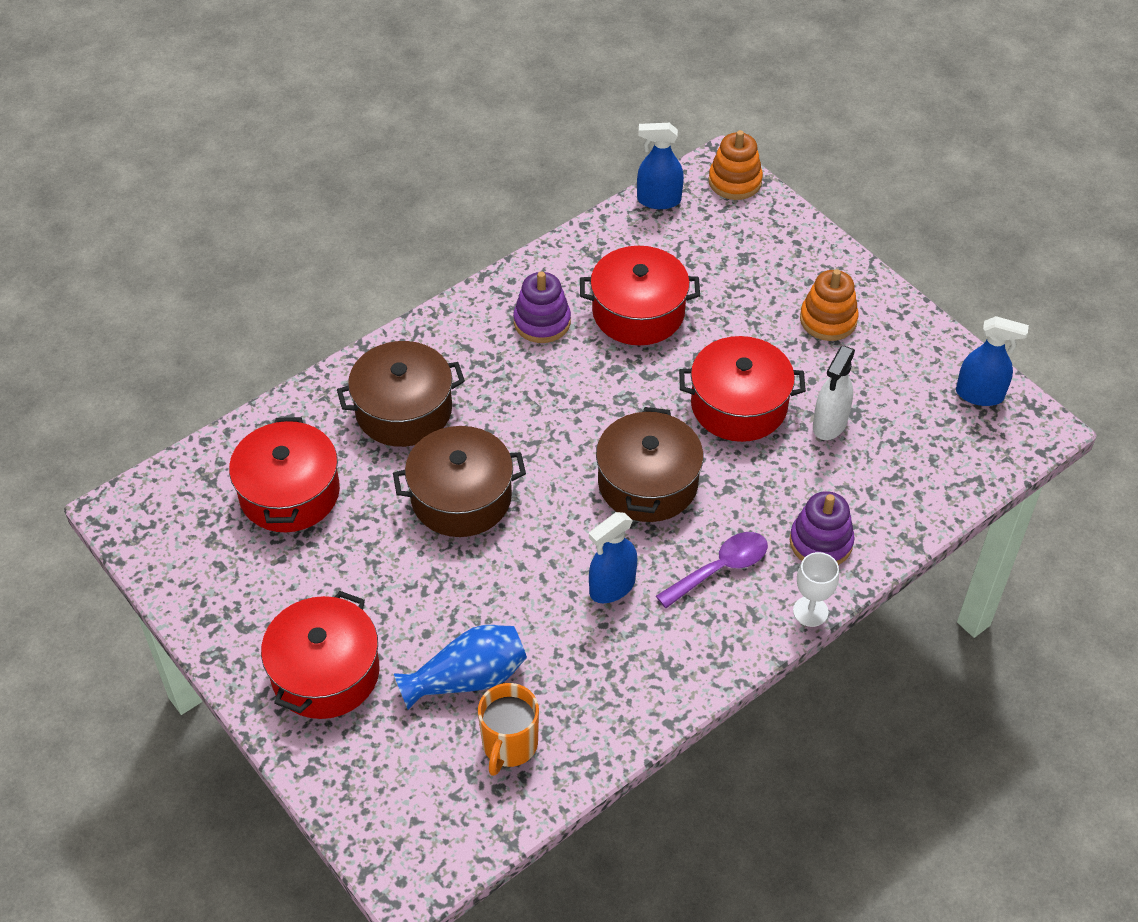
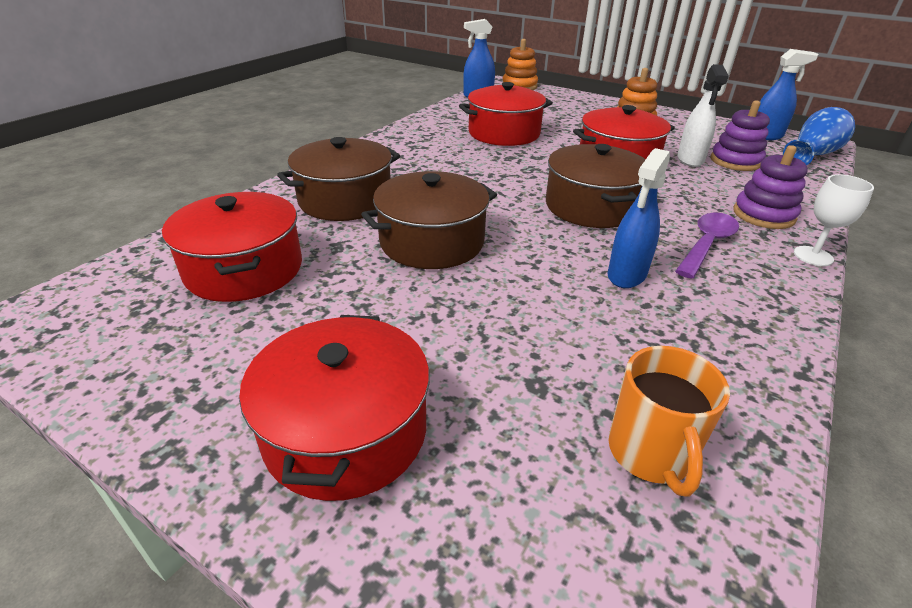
camera: 20 degrees left, 15 degrees down
(467, 678) = (541, 389): blue vase -> blue vase (812, 154)
(542, 322) = (436, 145): purple stacking toy -> purple stacking toy (735, 161)

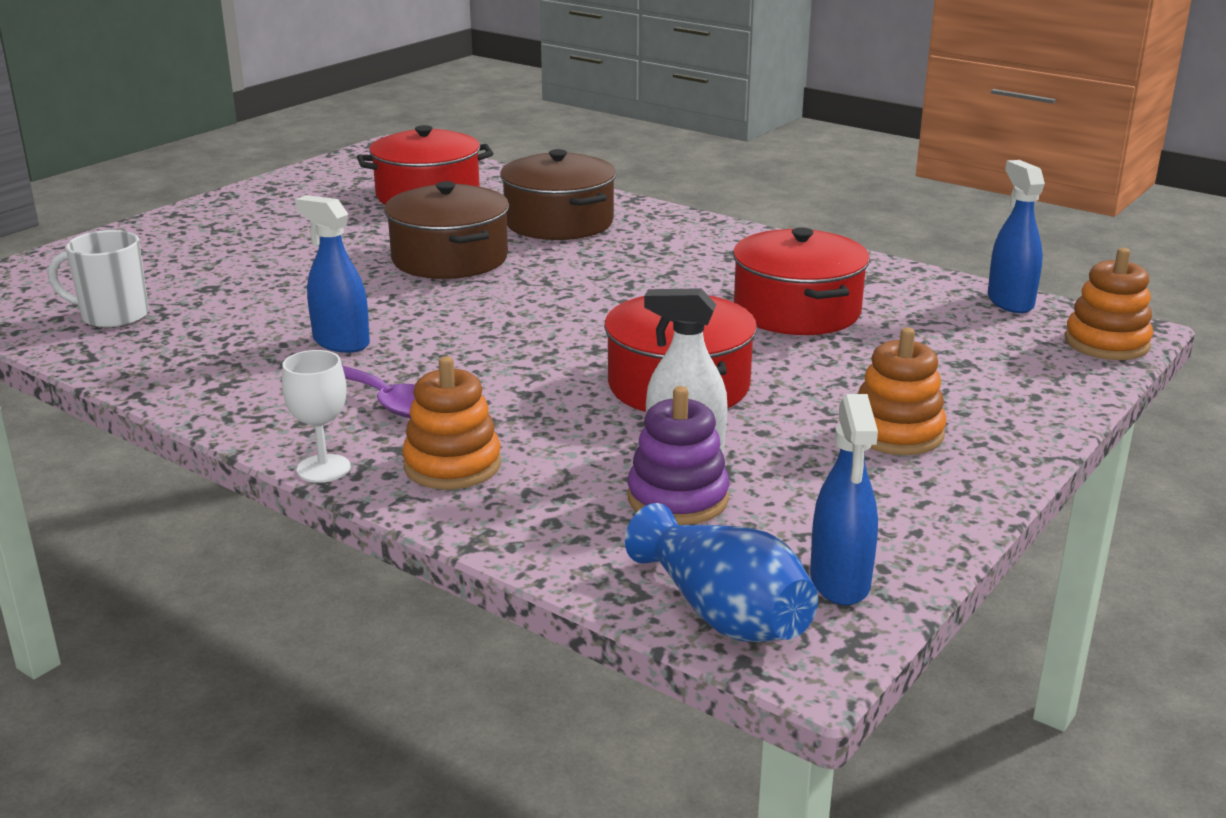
camera: 95 degrees right, 10 degrees down
(345, 431) = (210, 233): red pot -> none
(591, 206) = (512, 345): brown pot -> none
(650, 453) = (113, 316): orange mug -> white mug
(763, 215) = (452, 465): purple stacking toy -> orange stacking toy

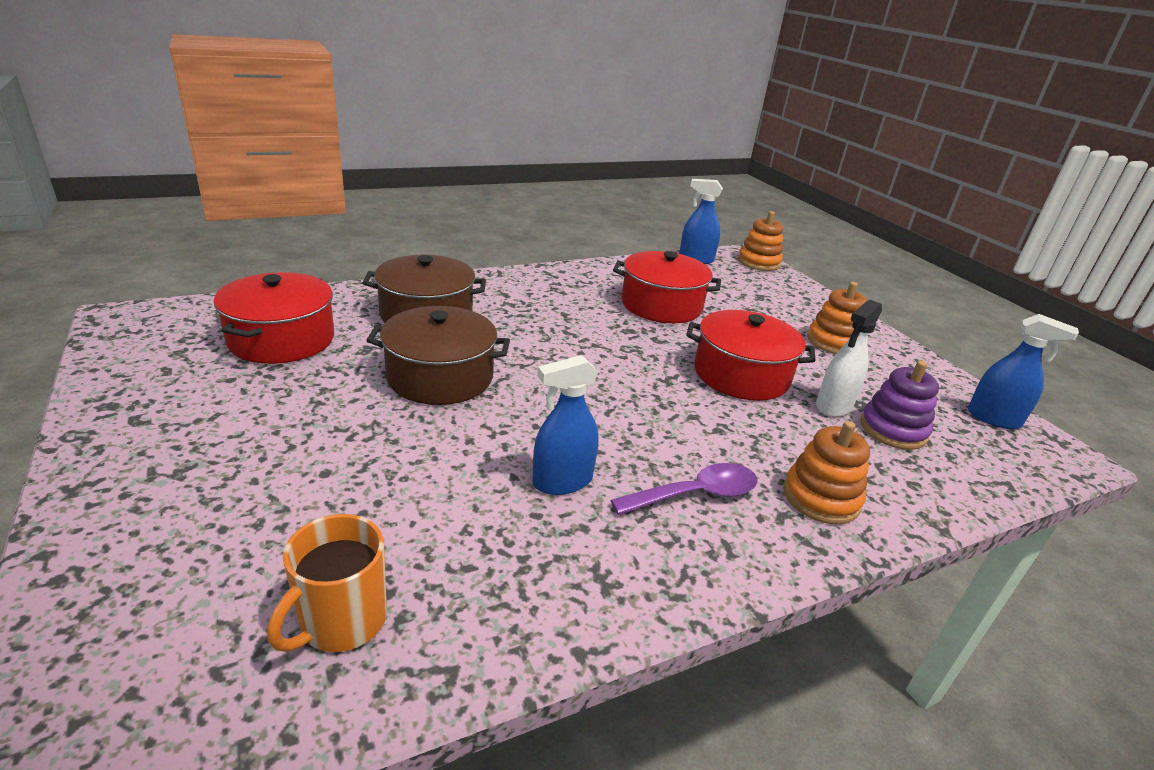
camera: 65 degrees left, 5 degrees up
(113, 316) = (341, 621): white mug -> orange mug
(323, 468) = (804, 564): white goblet -> none
(723, 613) = (1028, 464): blue vase -> none

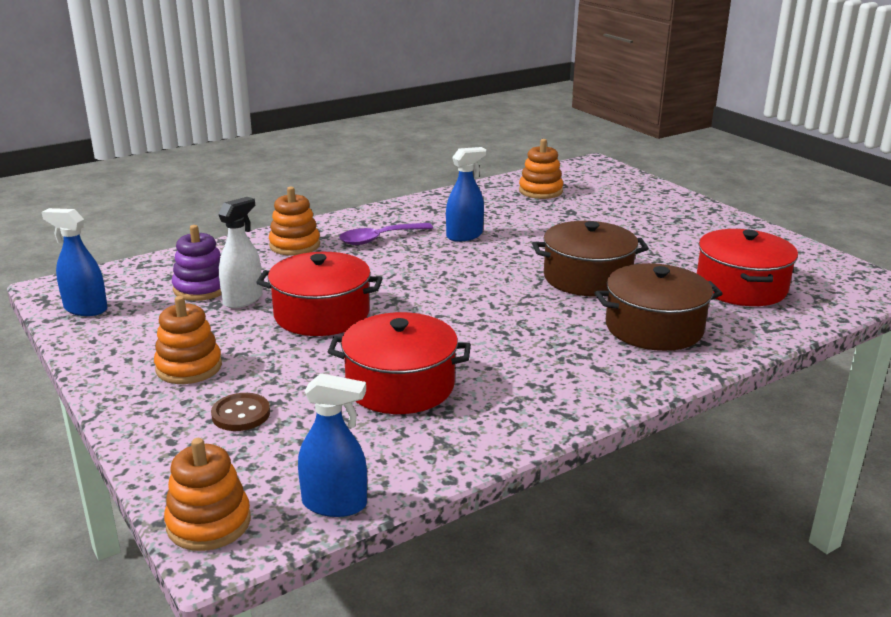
camera: 175 degrees right, 5 degrees down
(341, 621) = (540, 191): orange mug -> orange stacking toy
(771, 305) = (241, 414): none -> brown button

